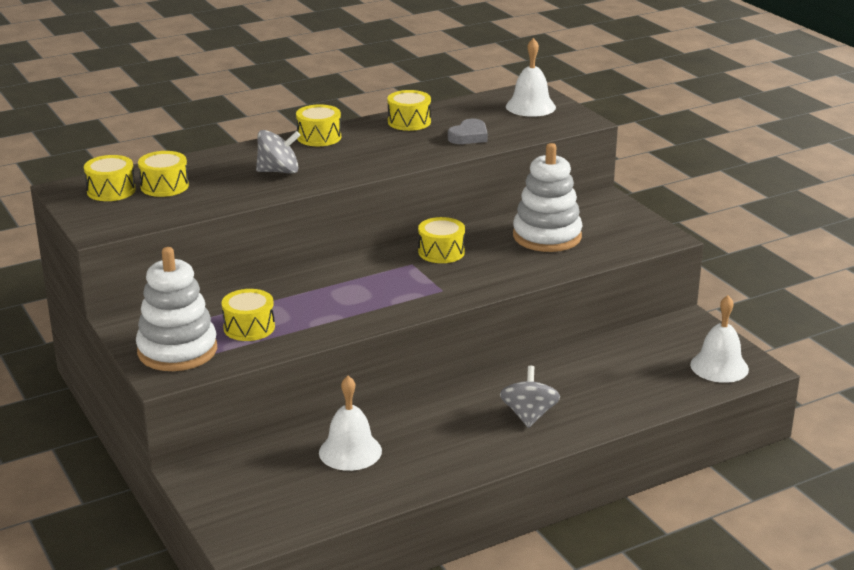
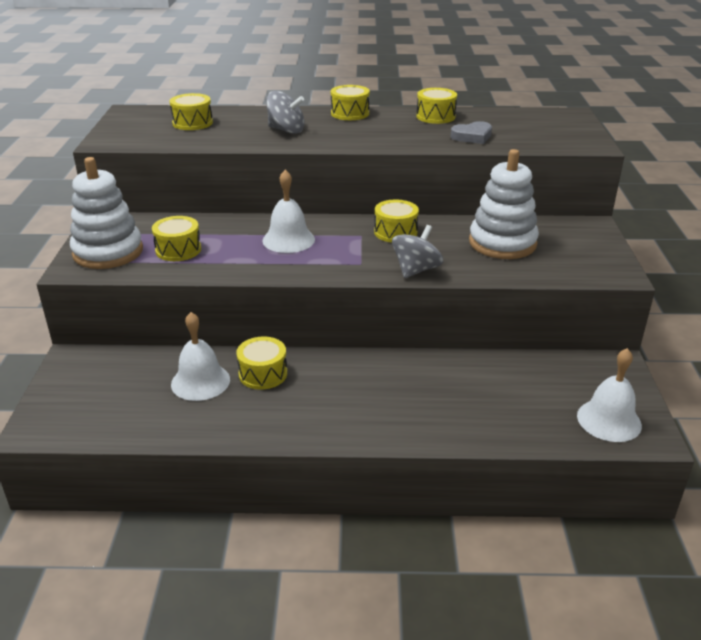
camera: 30 degrees right, 5 degrees up
(111, 190) = (154, 118): yellow drum -> yellow drum (263, 374)
(529, 415) = (377, 403): grey spinning top -> grey spinning top (416, 270)
(530, 106) = (556, 125): white bell -> white bell (288, 240)

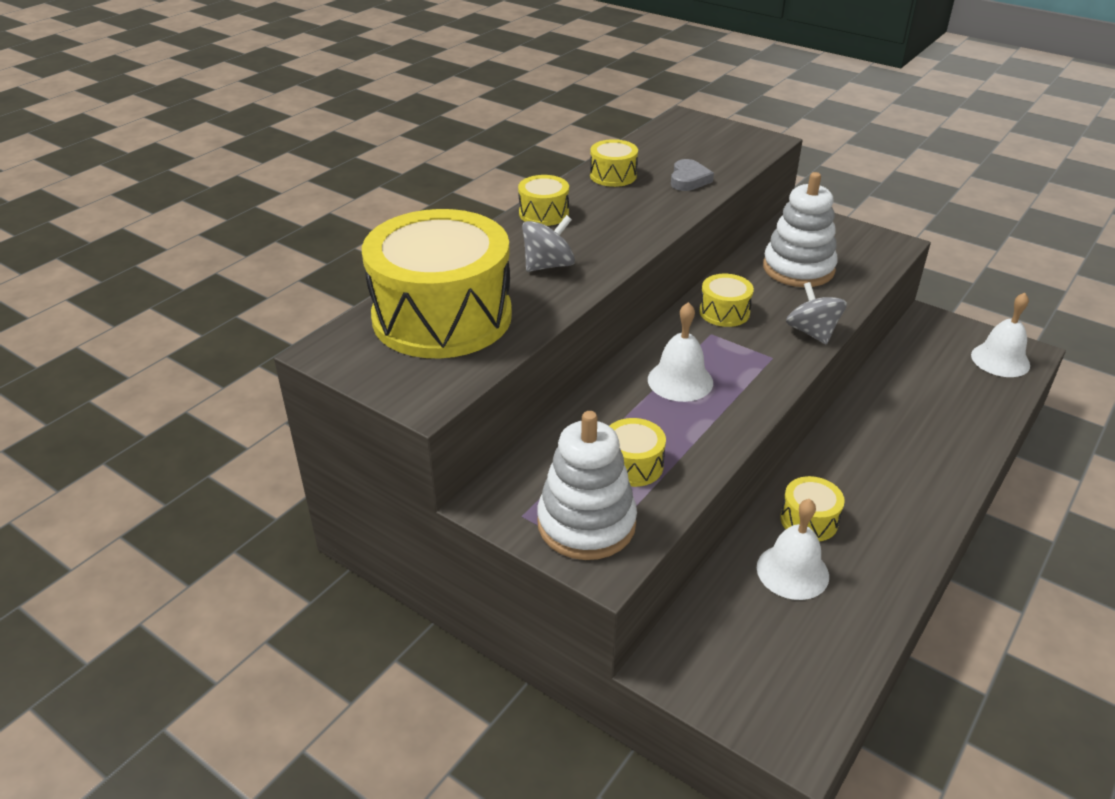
camera: 55 degrees left, 5 degrees up
(192, 123) = (442, 316): yellow drum -> yellow drum, size x2.37

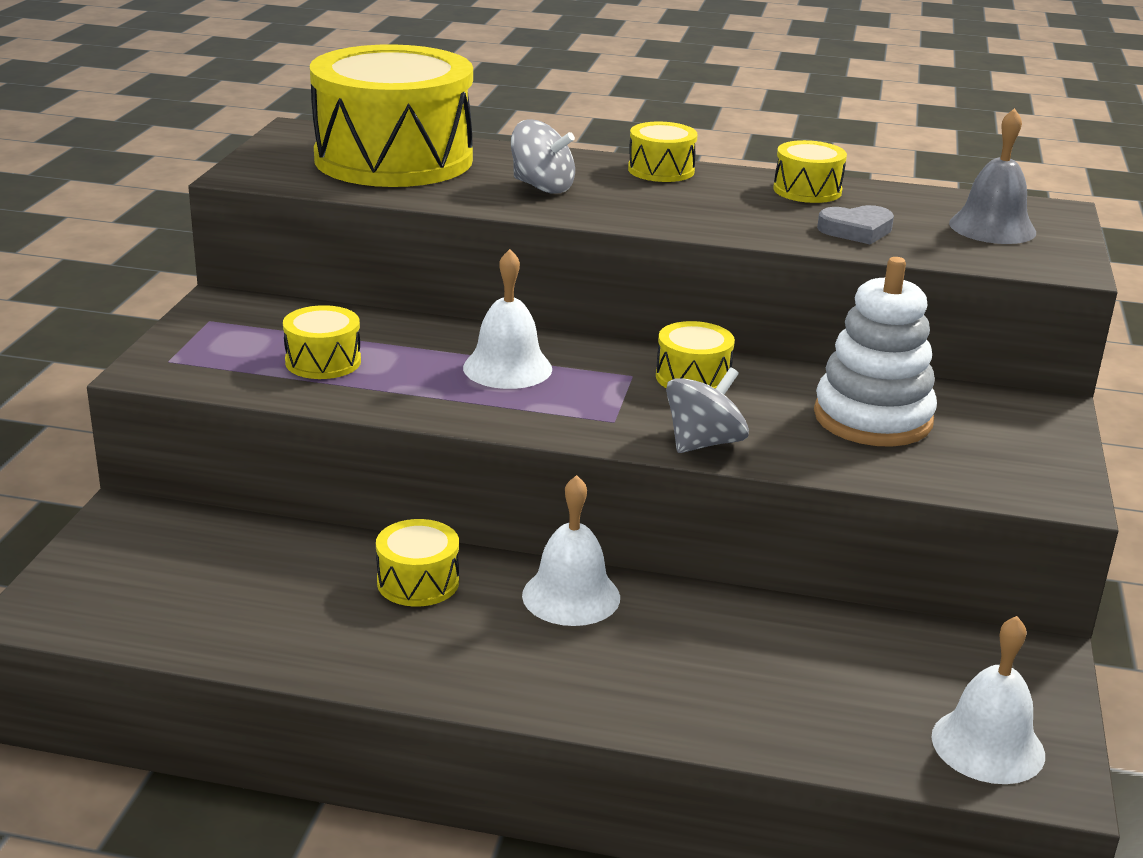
camera: 65 degrees right, 10 degrees down
(586, 524) = (211, 351): white stacking toy -> none
(703, 141) = (992, 227): none -> grey bell
(792, 571) = (313, 579): white bell -> white bell (571, 596)

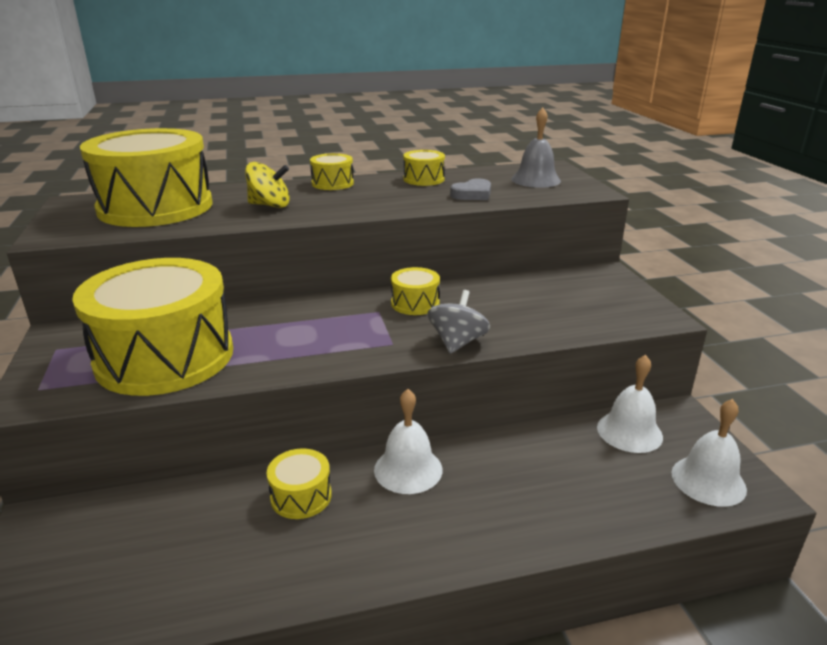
camera: 25 degrees left, 0 degrees up
(323, 361) = (165, 357): yellow drum -> yellow drum, size x2.37
(507, 368) = (298, 327): white bell -> white bell (629, 431)
(542, 187) = (270, 205): grey spinning top -> yellow spinning top
(872, 418) = (532, 301): white stacking toy -> none

